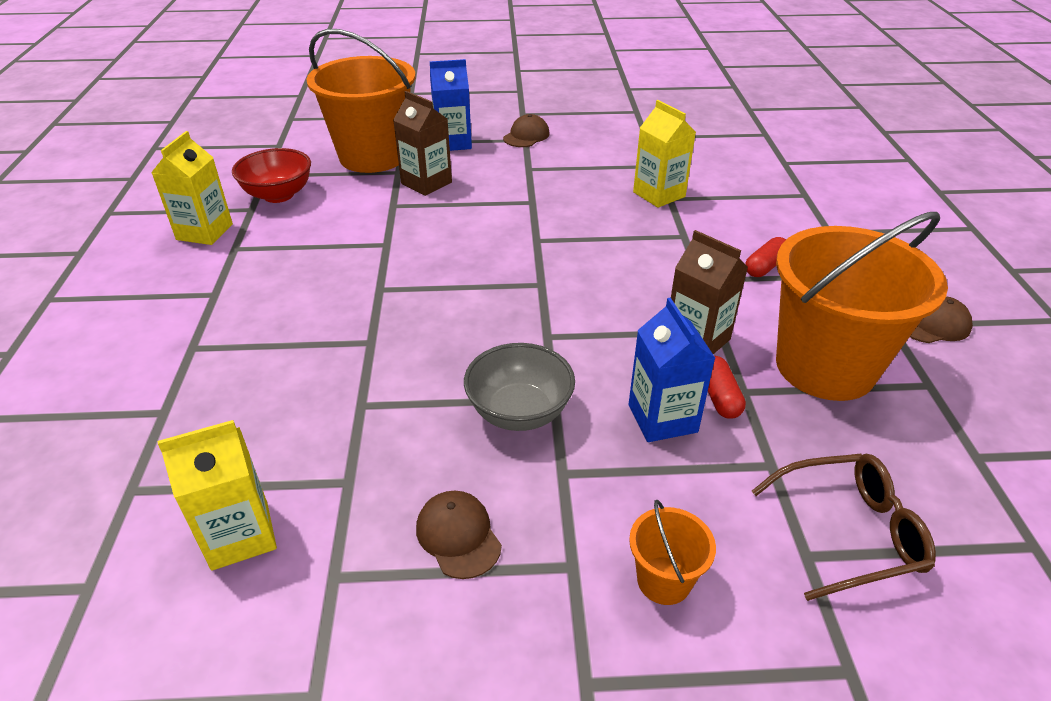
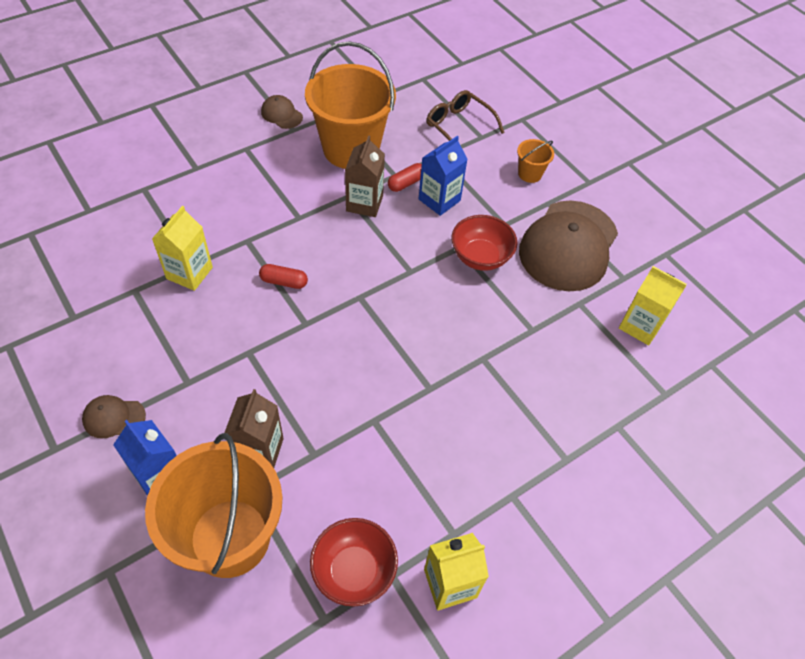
camera: 125 degrees left, 15 degrees up
(458, 536) = (568, 246): brown cap -> brown cap, size x2.34
(519, 412) = (480, 257): grey bowl -> red bowl
(765, 266) = (263, 191): red capsule -> red capsule (284, 282)

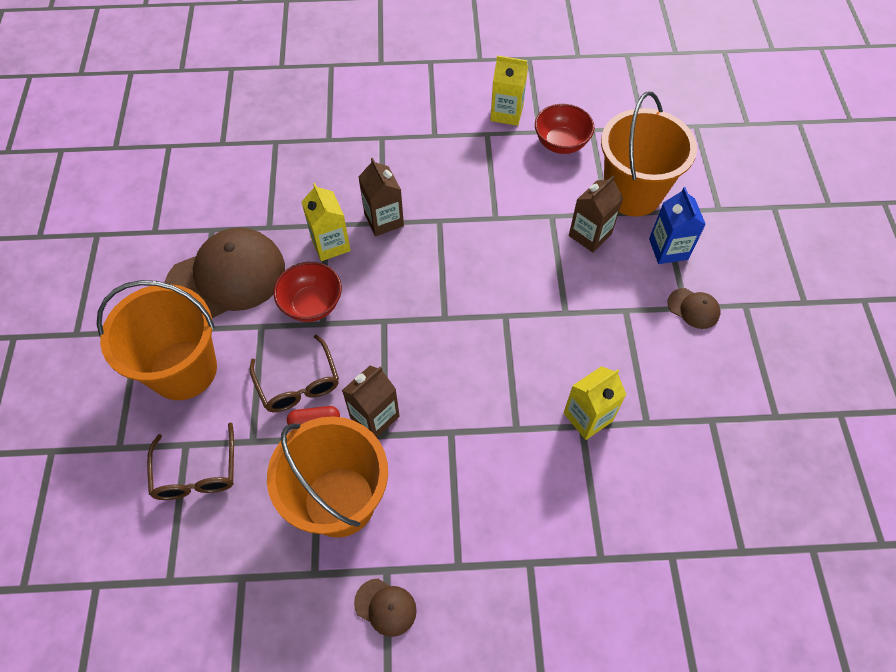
camera: 145 degrees left, 5 degrees up
(281, 114) = (385, 607): brown cap -> brown cap turned 45 degrees counterclockwise
(284, 282) = (503, 364): red capsule -> none
(439, 200) = (298, 383): blue carton -> brown glasses
(483, 361) = (384, 220): none -> brown carton
(530, 174) = (183, 370): orange bucket -> orange bucket, size x2.36
(640, 326) = (241, 189): yellow carton -> yellow carton (330, 244)

